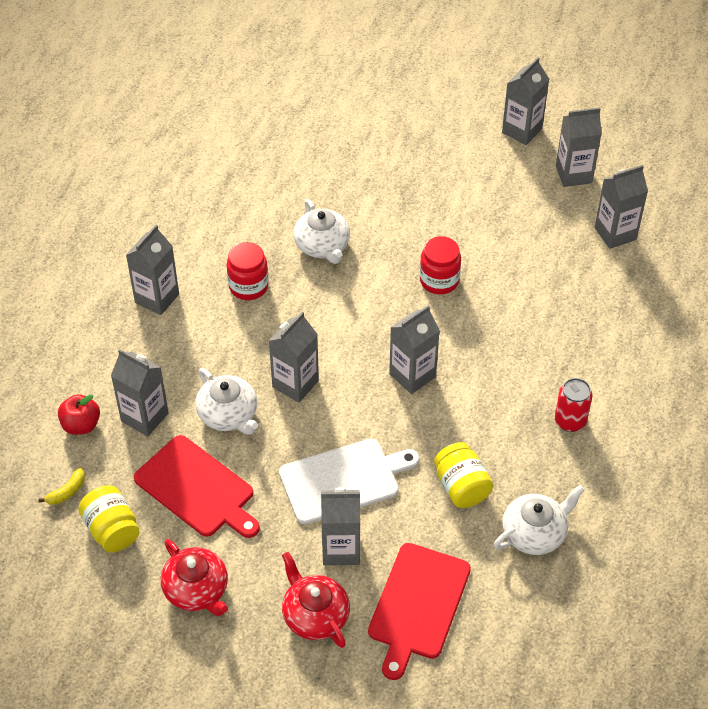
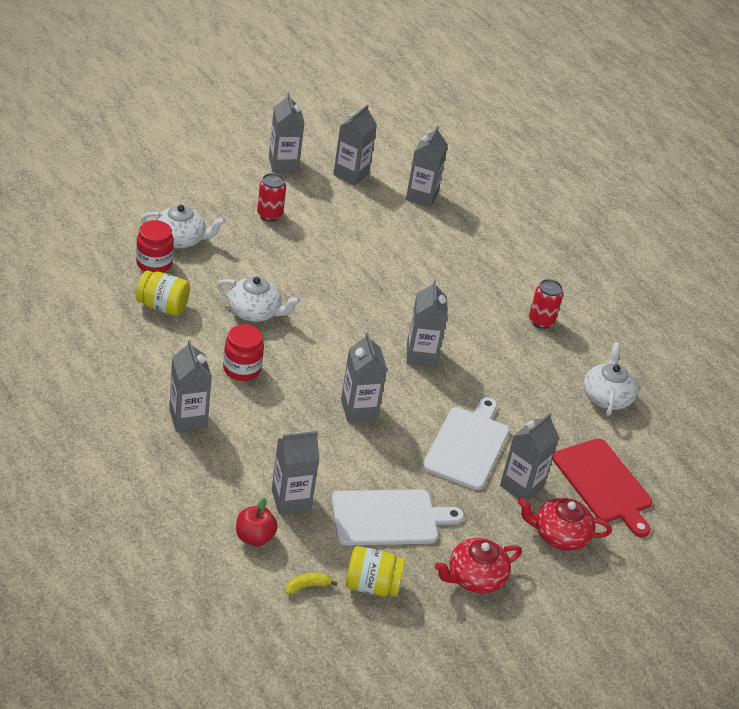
camera: 55 degrees left, 10 degrees down
(67, 492) = (307, 586): yellow banana -> yellow banana turned 105 degrees counterclockwise
(197, 489) = (389, 518): red cutting board -> white cutting board
(197, 590) = (475, 577): red teapot -> red teapot turned 150 degrees clockwise
(228, 415) = (344, 458): white teapot -> white teapot (180, 239)
(439, 281) = (359, 287): red jar -> red jar (154, 263)
(447, 169) = (269, 215): none -> red can
(461, 487) = (536, 400): yellow jar -> yellow jar (162, 306)

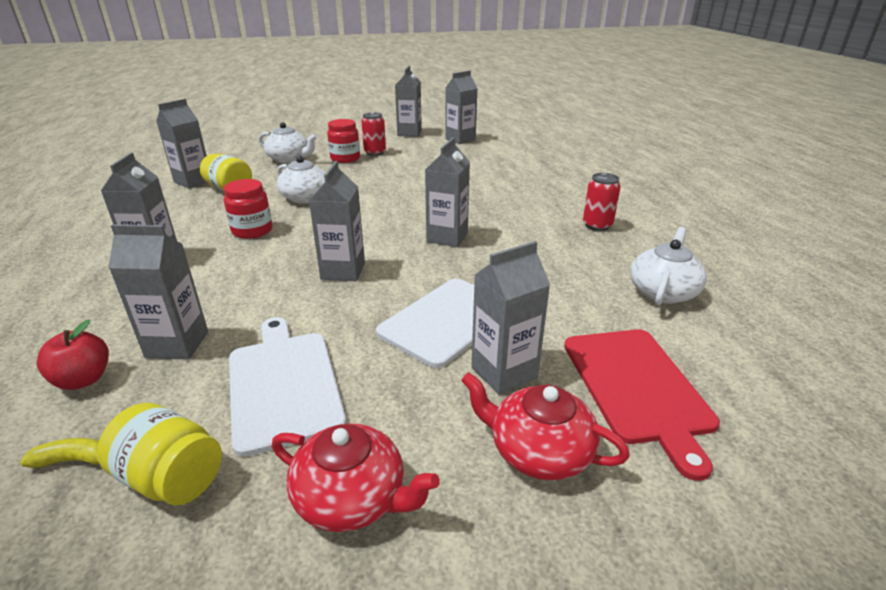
camera: 25 degrees right, 10 degrees down
(154, 263) = (252, 168): red jar -> red jar (345, 158)
(389, 518) = (284, 384): white cutting board -> white cutting board turned 120 degrees counterclockwise
(421, 196) = (513, 151): grey carton -> grey carton (193, 181)
(475, 577) = (352, 497): red teapot -> red teapot turned 150 degrees counterclockwise

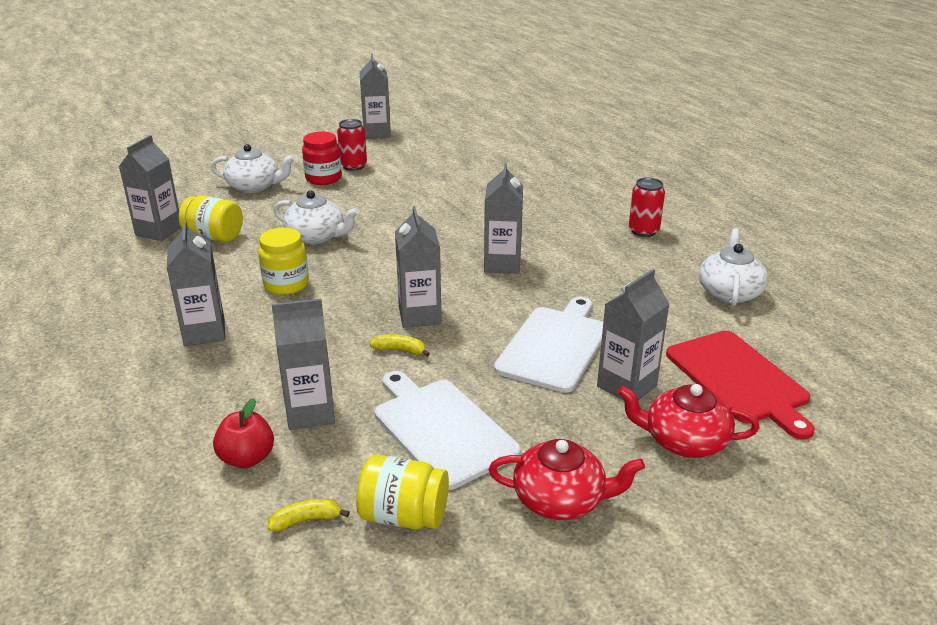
camera: 15 degrees left, 0 degrees up
(252, 231) = (286, 285): red jar -> yellow jar
(303, 299) = (400, 350): none -> yellow banana
(460, 139) = (443, 136): grey carton -> none

